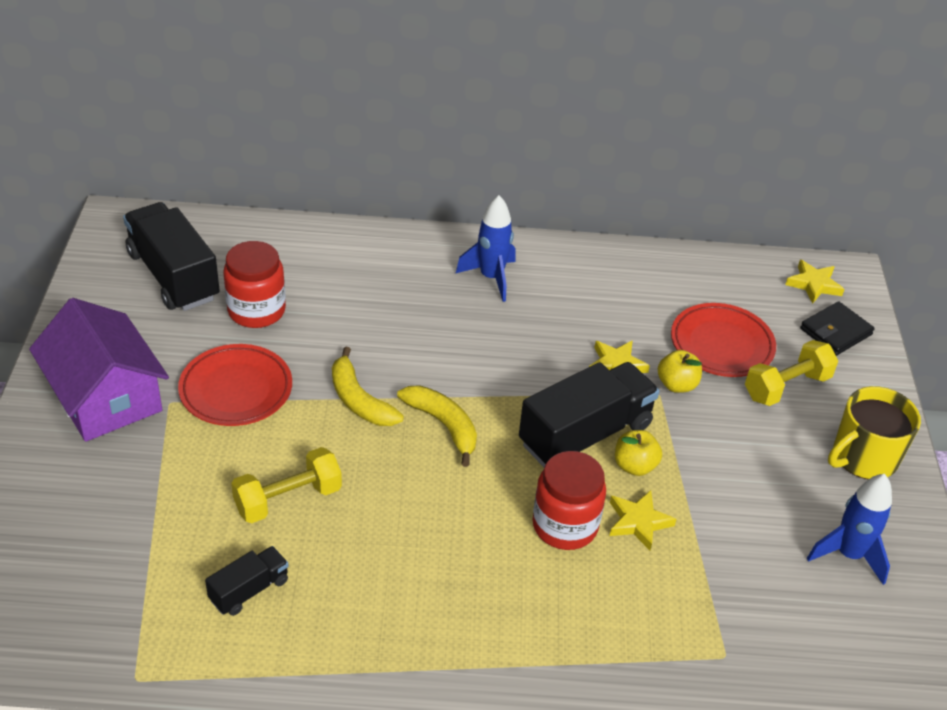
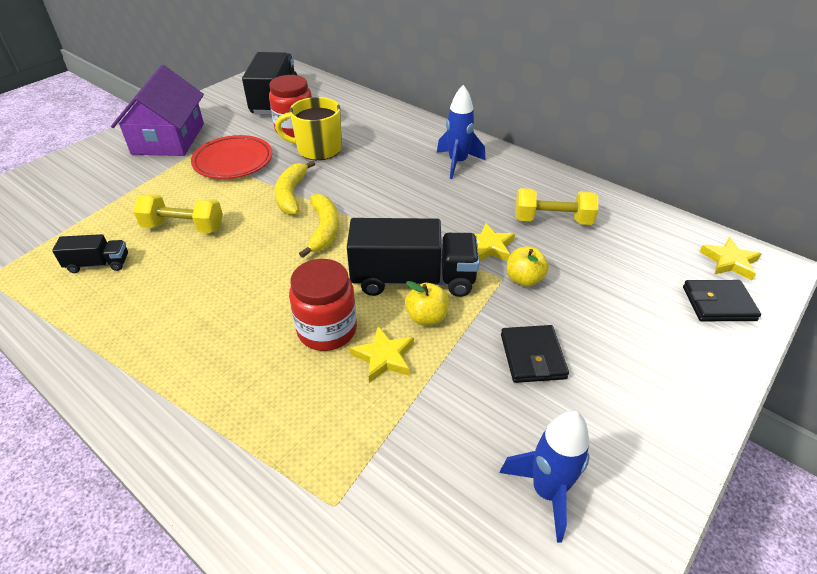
camera: 40 degrees right, 0 degrees up
(721, 345) = (594, 269): red plate -> none
(747, 455) = (532, 356): none -> black wallet
(786, 387) = (624, 323): yellow dumbbell -> yellow dumbbell (552, 220)
(863, 457) = (649, 415): yellow mug -> yellow mug (318, 149)

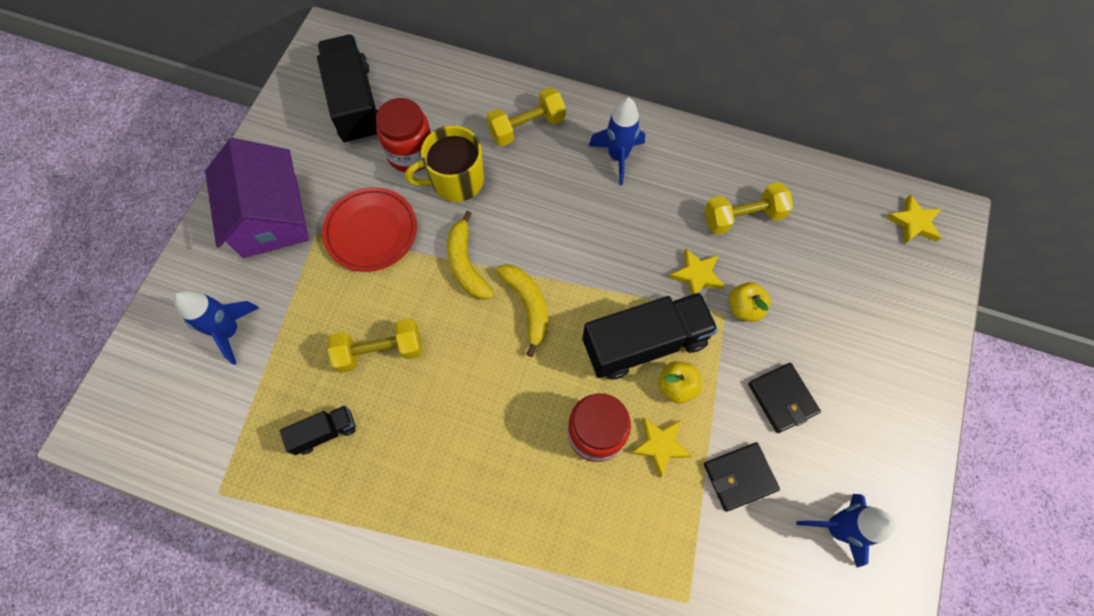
camera: 20 degrees left, 25 degrees up
(85, 189) = (230, 331): none -> blue rocket
(393, 133) = (527, 127): none -> yellow dumbbell
(718, 303) = (915, 281): black wallet -> black wallet (739, 477)

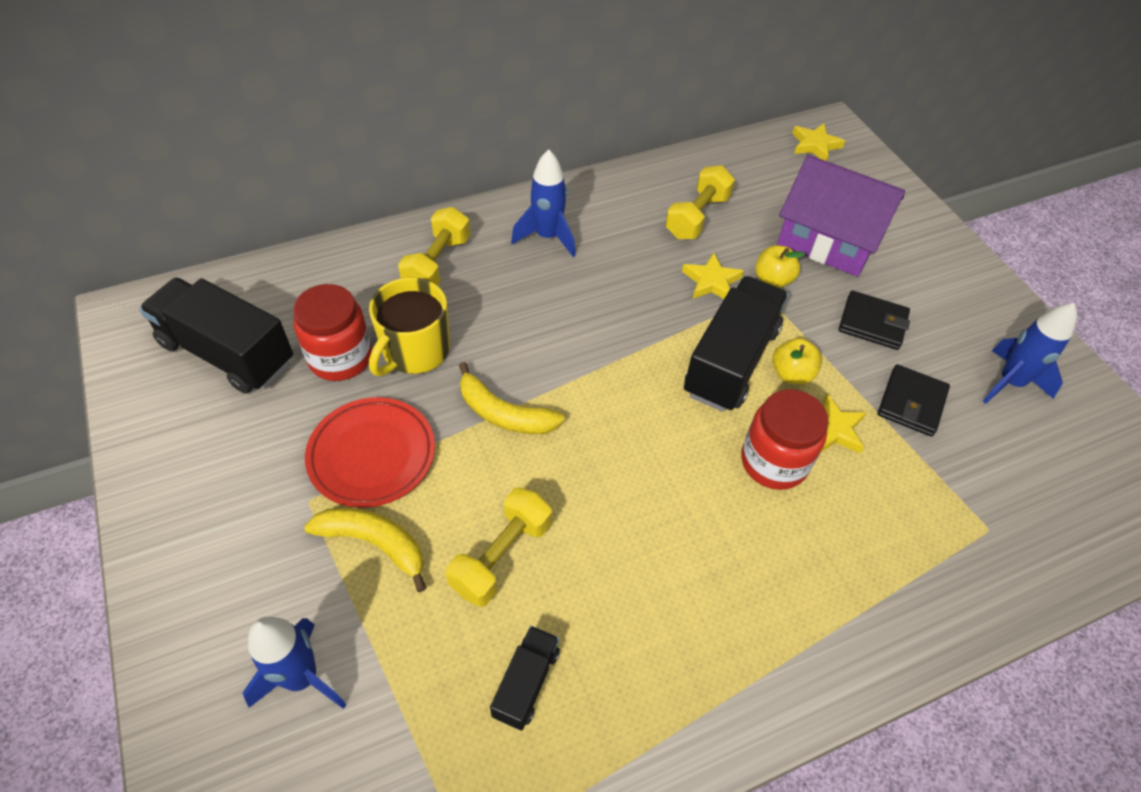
camera: 45 degrees left, 15 degrees down
(270, 216) = (231, 524): purple house -> purple house (829, 239)
(527, 306) = (600, 406): yellow banana -> yellow banana (374, 543)

